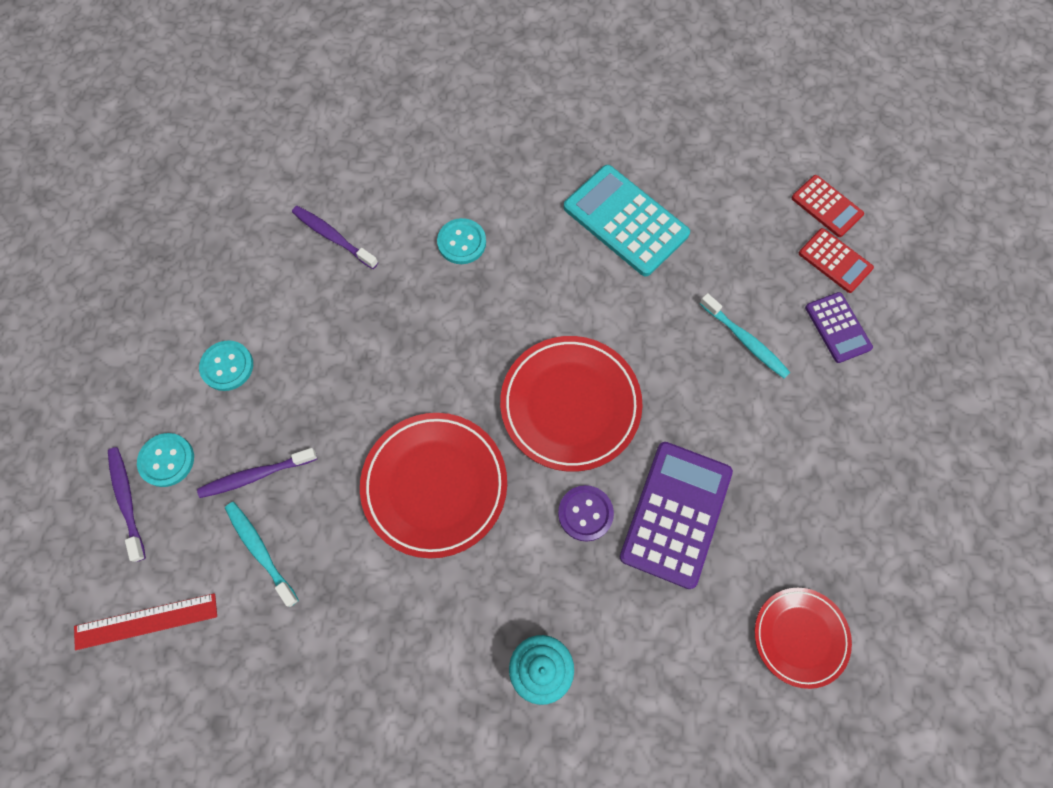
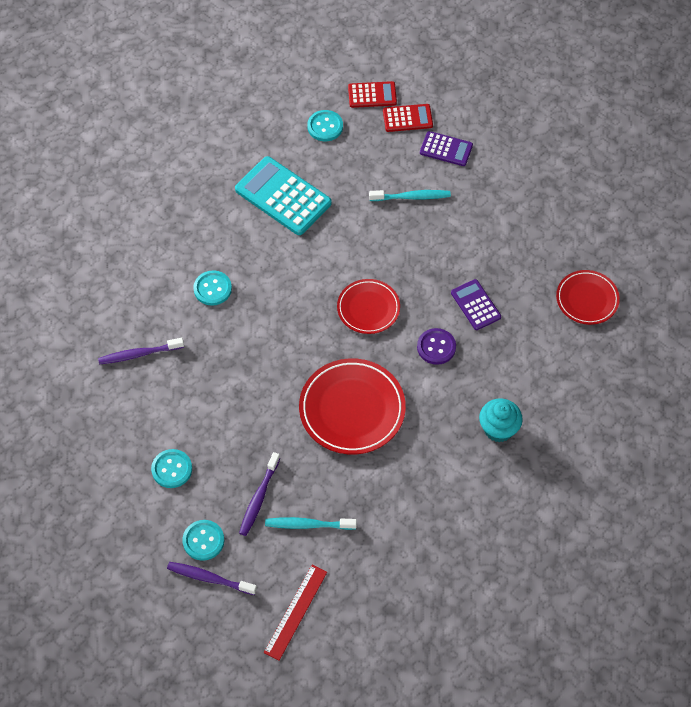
camera: 50 degrees left, 10 degrees down
(570, 405) = (368, 308): red plate -> red plate, size x0.62
(625, 221) = (283, 196): turquoise calculator -> turquoise calculator turned 45 degrees clockwise
(676, 514) = (475, 305): purple calculator -> purple calculator, size x0.56
(744, 194) = (325, 126): none -> turquoise button

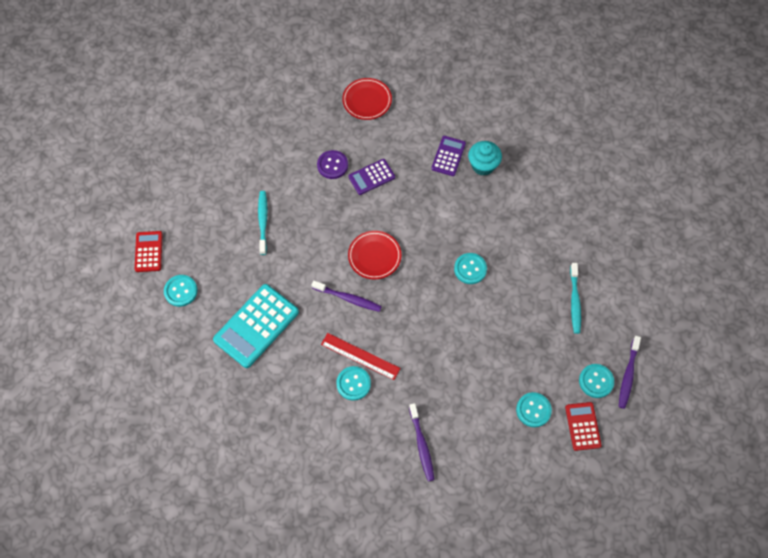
camera: 90 degrees left, 5 degrees up
(259, 498) = (554, 339): purple toothbrush -> purple toothbrush (348, 298)
(296, 612) = (648, 309): red ruler -> red ruler (360, 356)
(352, 409) = (470, 269): red plate -> turquoise button
(407, 118) = (178, 223): red calculator -> red calculator (583, 426)
(436, 347) = (411, 206): purple button -> purple button (332, 165)
(446, 149) = (214, 194): purple calculator -> purple calculator (448, 156)

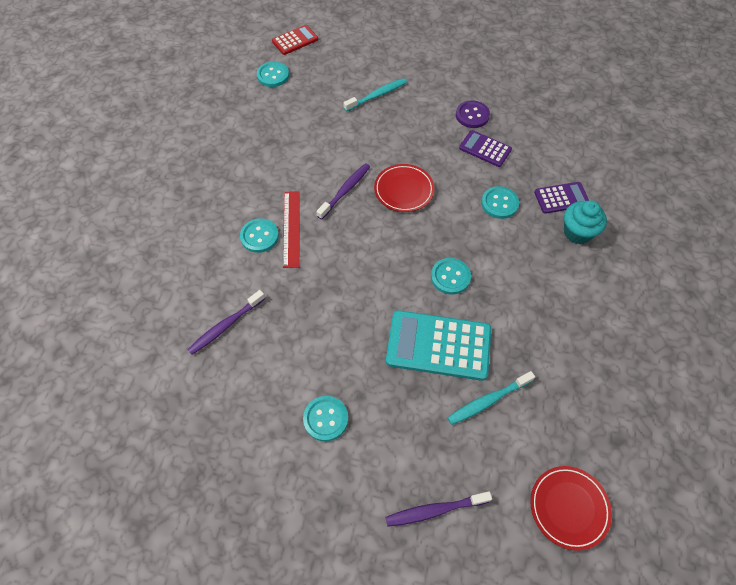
camera: 60 degrees right, 5 degrees down
(256, 326) = (273, 138): turquoise calculator -> turquoise calculator (438, 345)
(348, 298) = (345, 191): purple toothbrush -> purple toothbrush turned 135 degrees counterclockwise
(367, 100) = (561, 108): red plate -> red plate (569, 507)
(583, 426) = (336, 485): red calculator -> none
(596, 381) = (403, 474): turquoise button -> turquoise button (499, 203)

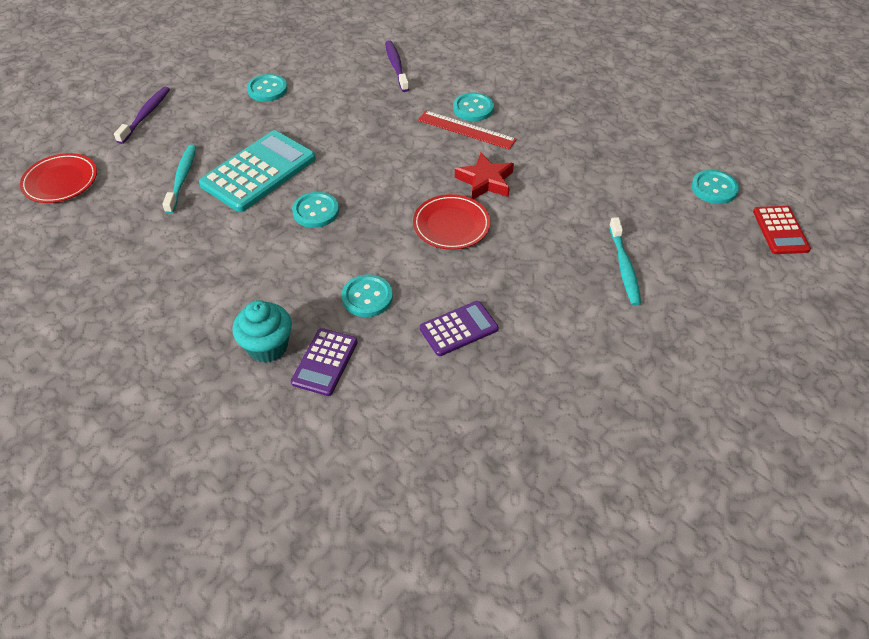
camera: 120 degrees right, 10 degrees down
(345, 191) = (485, 181): purple toothbrush -> red star
(472, 115) = (527, 347): purple button -> none

